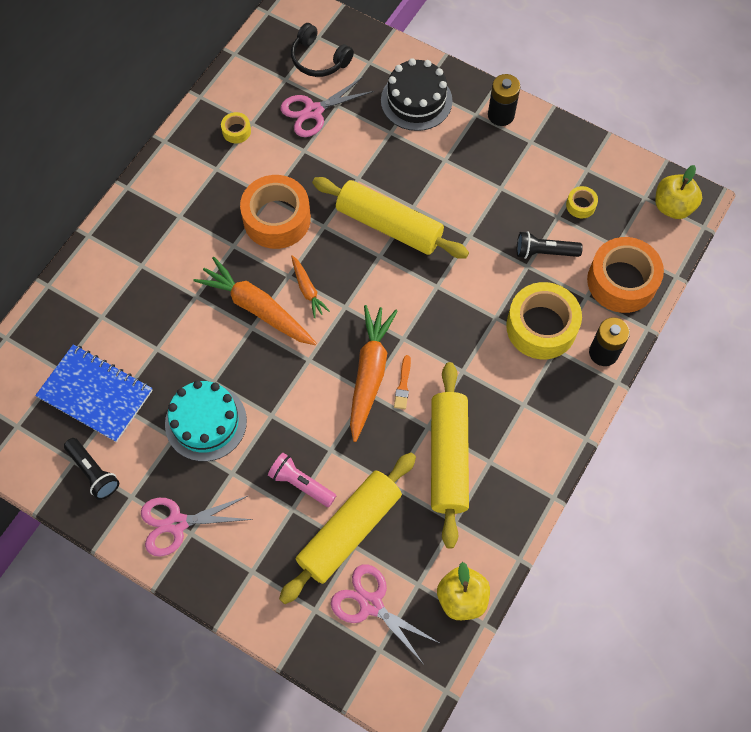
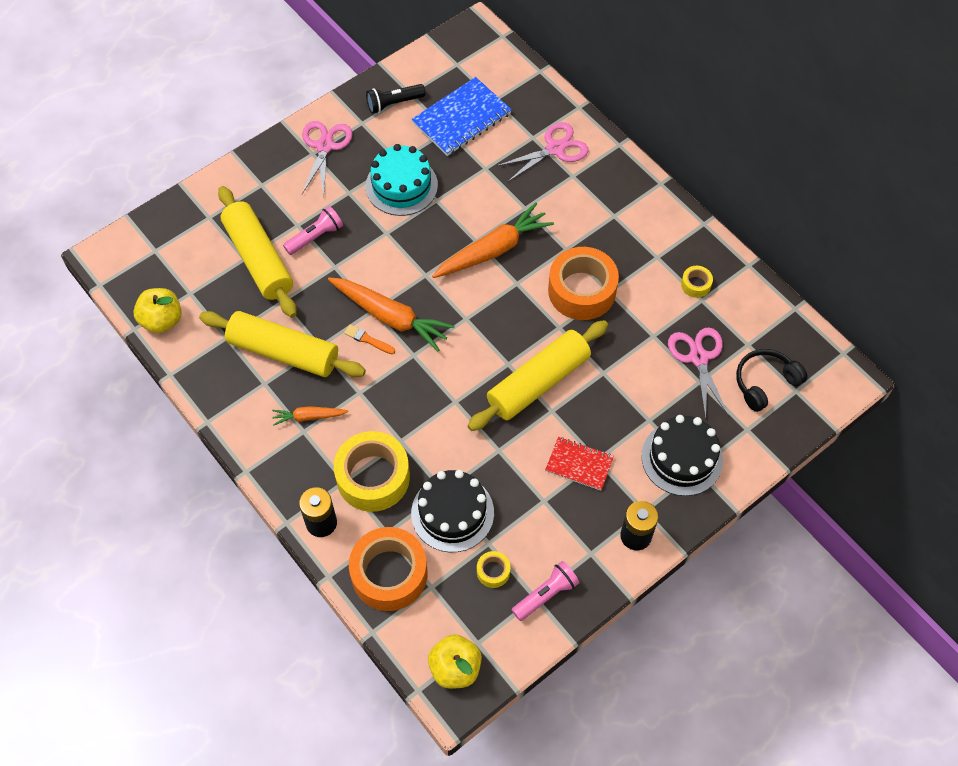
camera: 110 degrees right, 5 degrees down
(307, 289) = (496, 294): orange carrot -> orange carrot (309, 417)
(371, 604) = (192, 255): pink scissors -> pink scissors (555, 149)
(455, 171) = (579, 464): none -> red notebook
(544, 252) = (452, 513): black flashlight -> black cake
(581, 162) = (546, 594): none -> pink flashlight

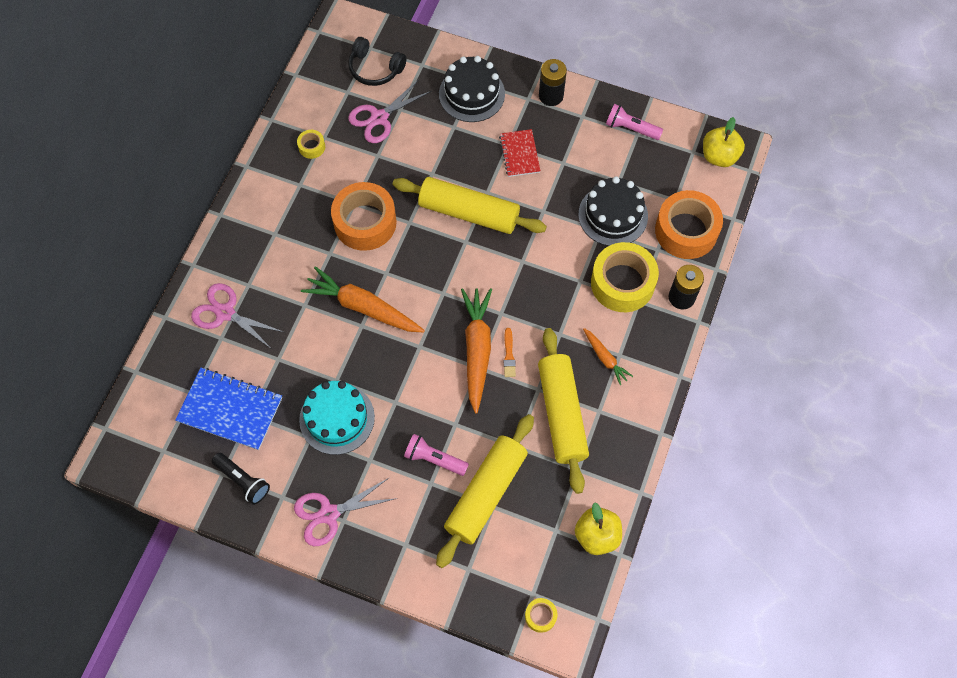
camera: 120 degrees left, 5 degrees up
(493, 571) = (637, 167): yellow tape -> yellow tape (540, 616)

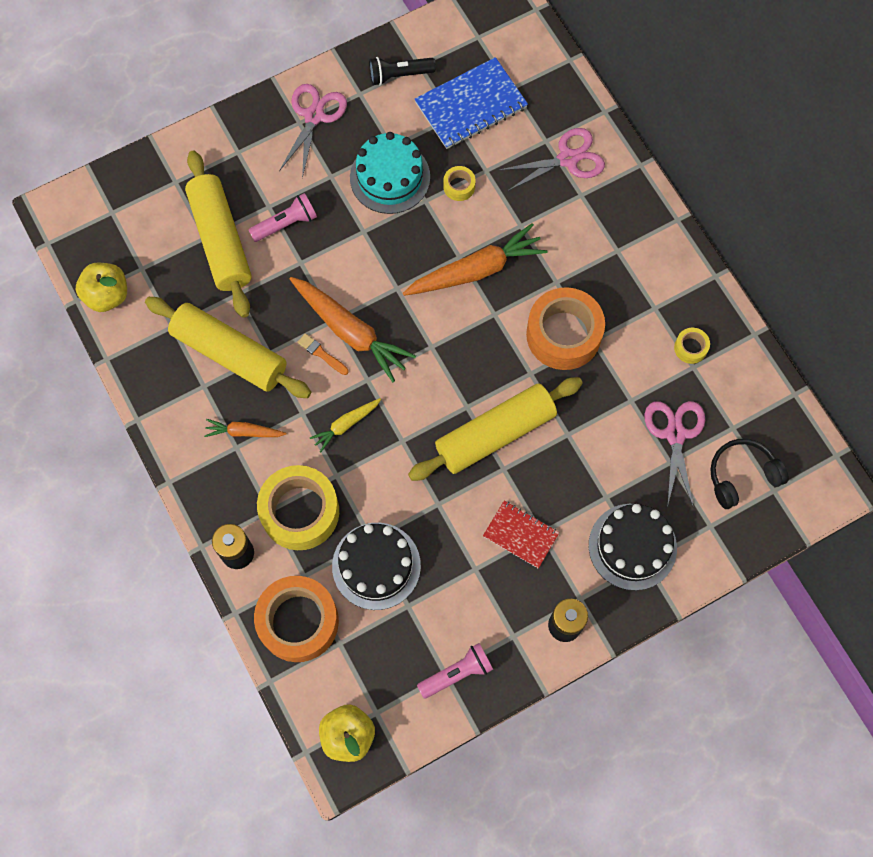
camera: 130 degrees right, 5 degrees up
(540, 616) = (90, 204): yellow tape -> yellow tape (459, 186)
(543, 301) = (346, 425): none -> yellow carrot

